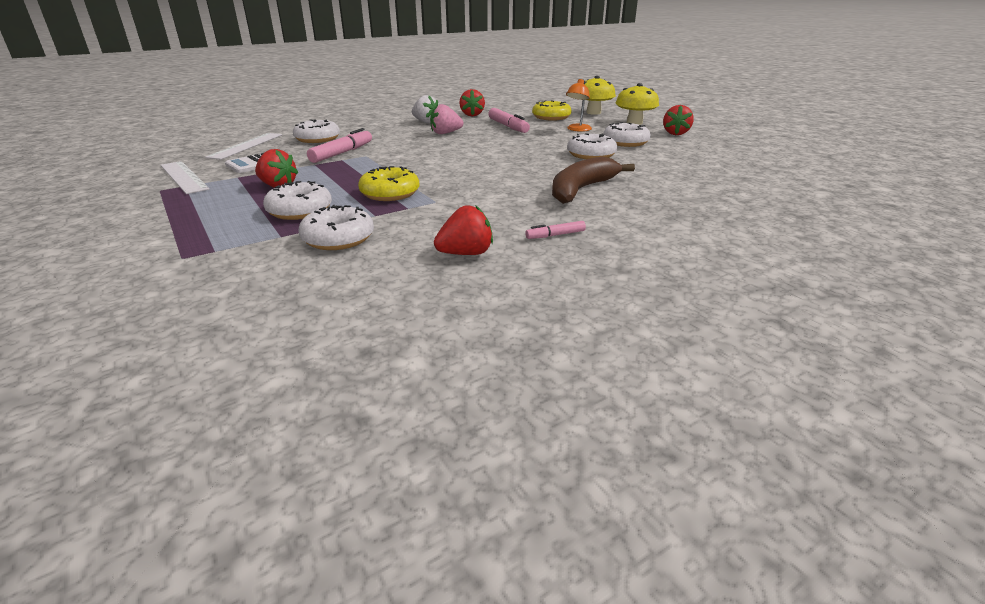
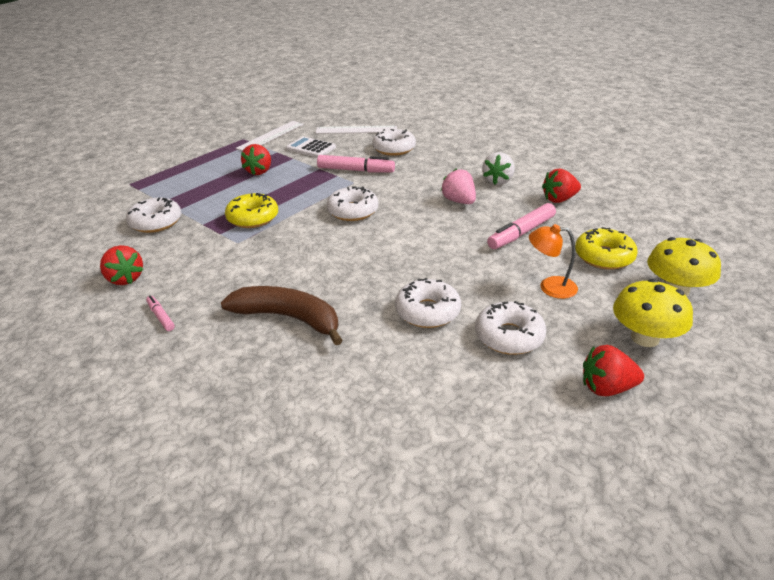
camera: 75 degrees right, 5 degrees up
(300, 210) = (208, 194): white donut -> white donut (353, 211)

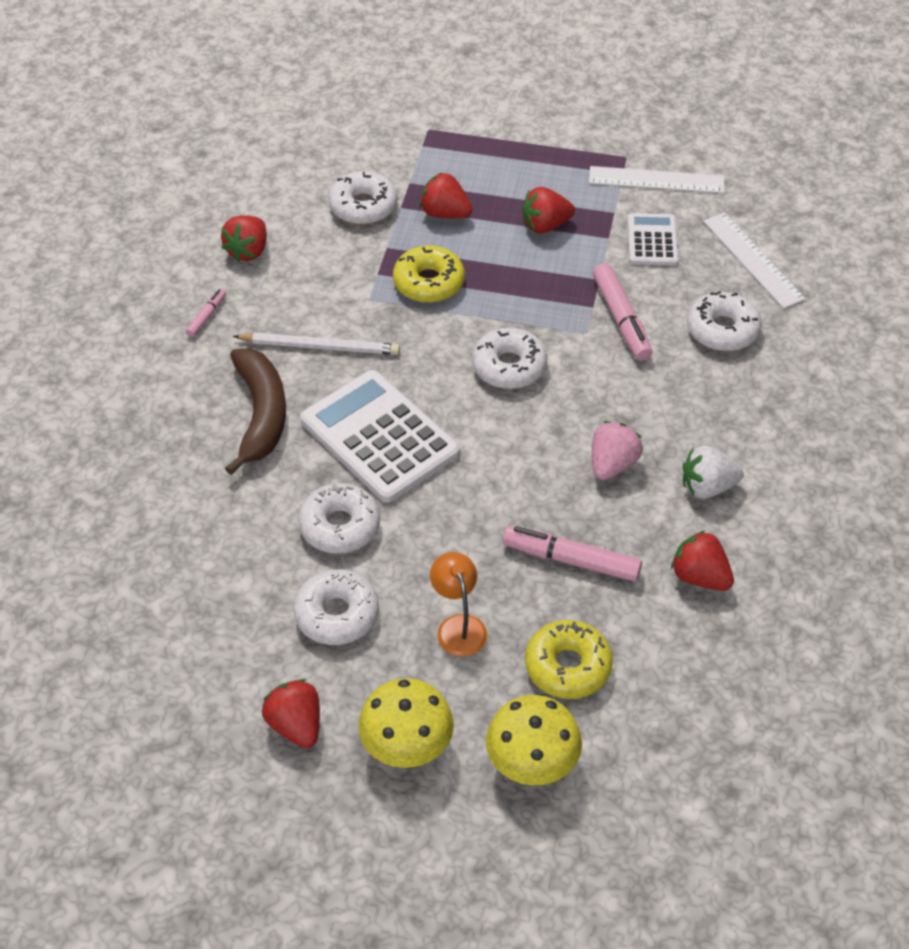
camera: 60 degrees right, 15 degrees up
(205, 197) = (445, 213): none -> red strawberry
(255, 273) = (320, 347): none -> white pencil
(362, 272) = (379, 437): none -> white calculator

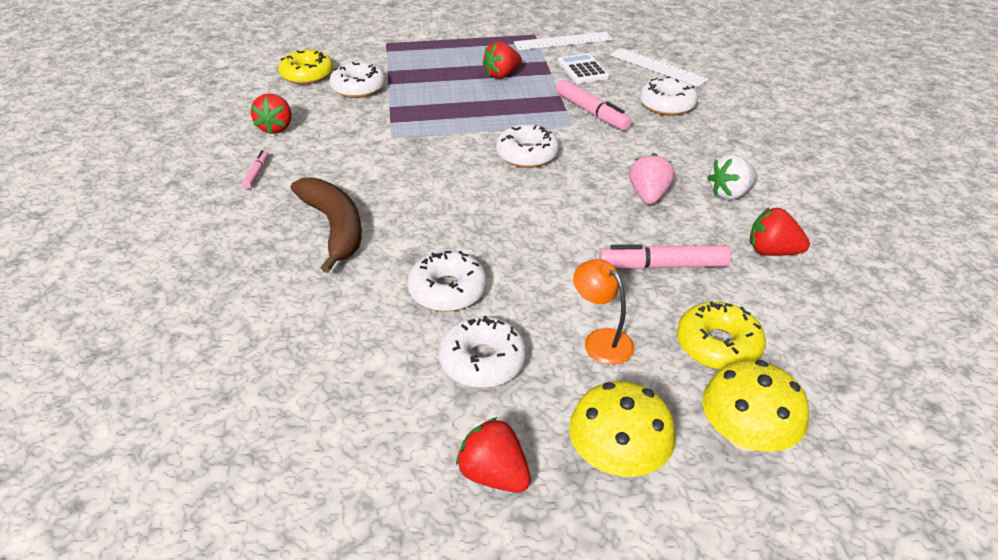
camera: 20 degrees left, 10 degrees down
(320, 347) = (365, 173): white pencil -> none
(379, 437) = (448, 220): white calculator -> none
(428, 282) = (434, 119): yellow donut -> yellow donut (307, 75)
(445, 213) = (424, 81): red strawberry -> none

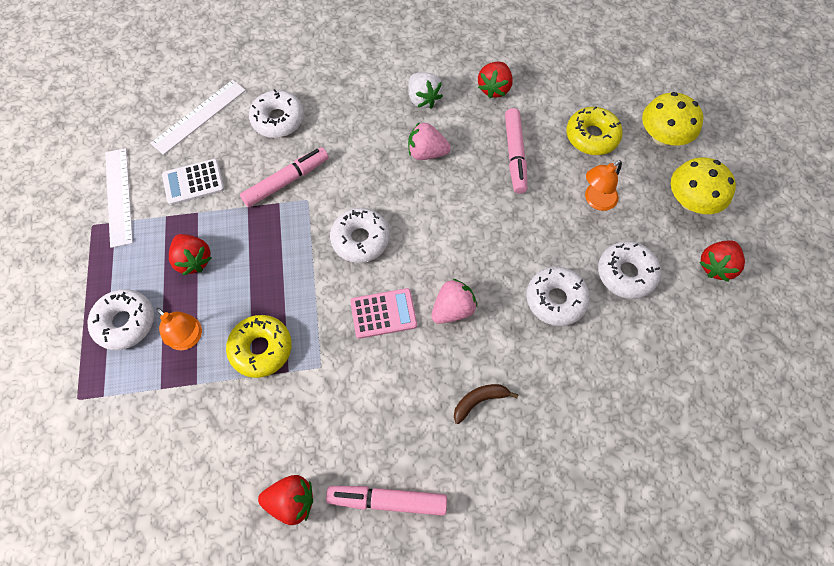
camera: 90 degrees left, 25 degrees up
(256, 173) = (387, 500): pink marker -> pink marker, size x1.90
(307, 75) = (157, 490): yellow donut -> yellow donut (261, 348)
(334, 228) = (479, 401): brown banana -> brown banana, size x0.50
(358, 88) = (203, 417): white donut -> white donut (125, 322)
(428, 78) = (189, 338): none -> orange lamp
(441, 169) = (383, 313): none -> pink calculator
(442, 212) = (453, 309): none -> pink strawberry

